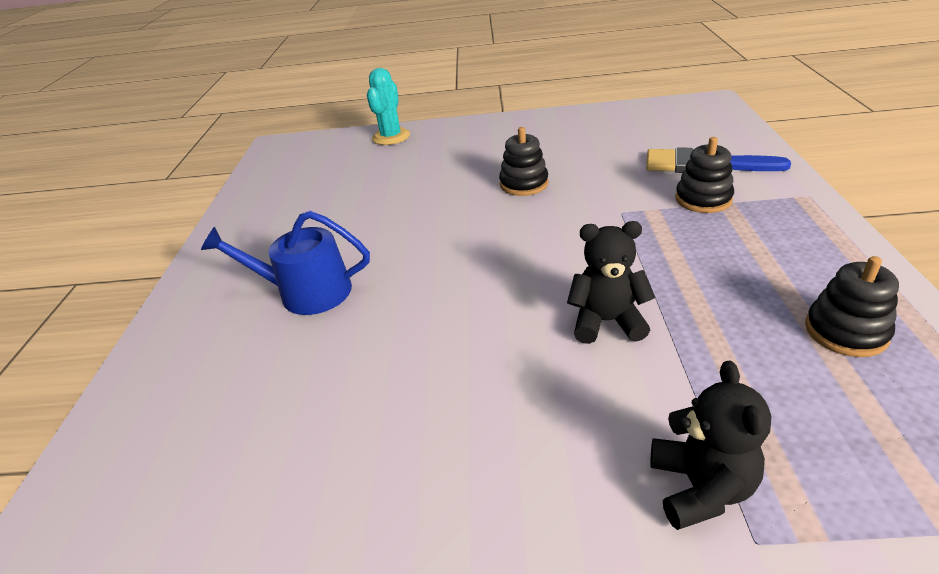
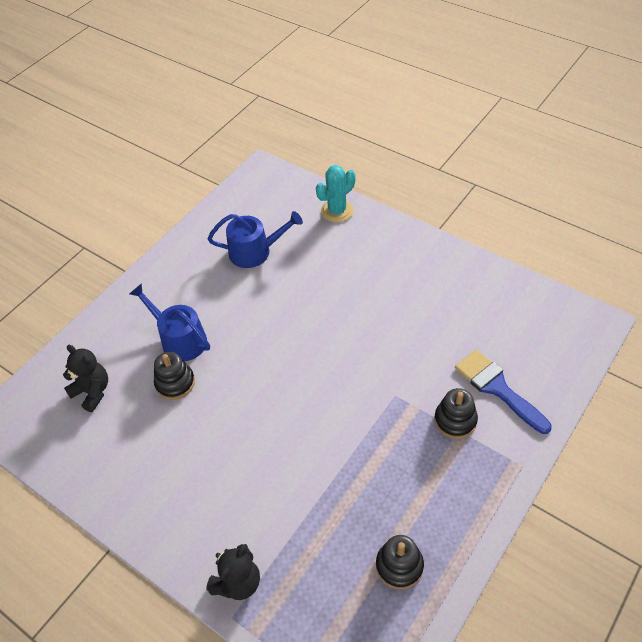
camera: 35 degrees right, 15 degrees up
(330, 191) = (255, 251): none -> blue watering can
(524, 184) = (368, 326): black stacking toy -> black stacking toy (175, 383)
(607, 321) = (297, 470): black teddy bear -> black teddy bear (92, 392)

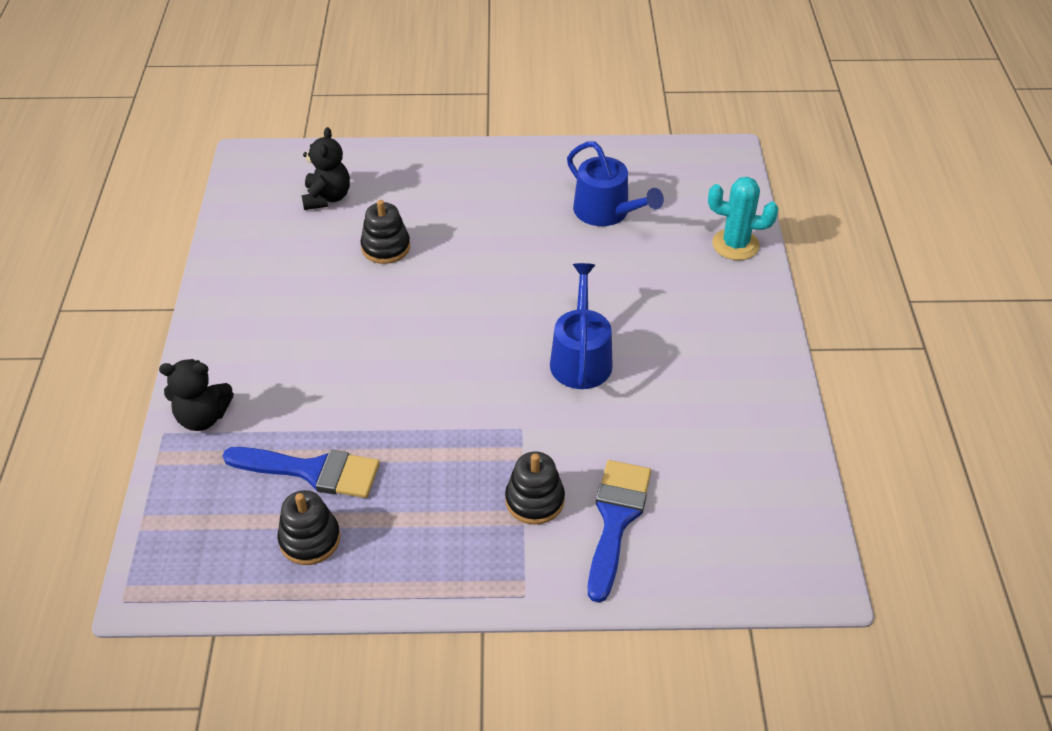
camera: 50 degrees right, 5 degrees down
(179, 339) = (440, 221): blue watering can -> blue watering can (581, 358)
(342, 534) = (312, 471): none -> blue brush

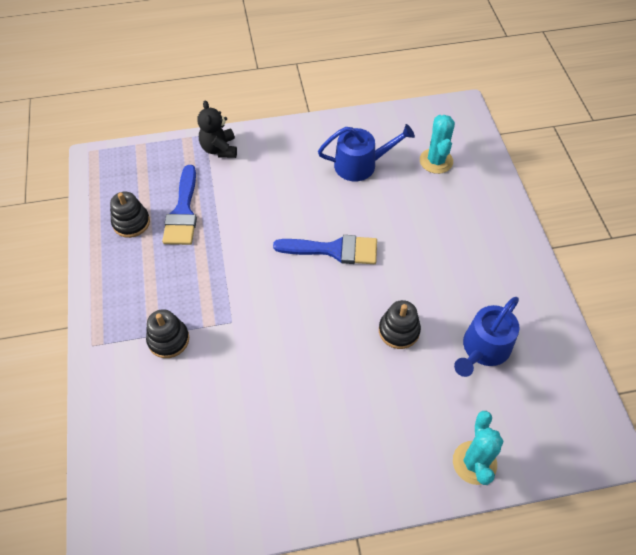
camera: 80 degrees right, 10 degrees up
(327, 198) = (436, 161): black teddy bear -> turquoise cactus
(386, 247) = (394, 206): black stacking toy -> black stacking toy (399, 331)
(581, 358) = (307, 351): blue watering can -> blue watering can (360, 164)
(616, 519) = (155, 394): blue brush -> blue brush (334, 250)

